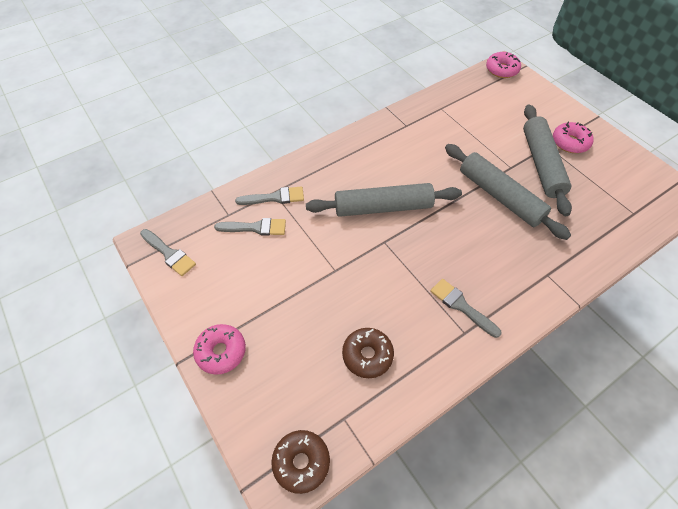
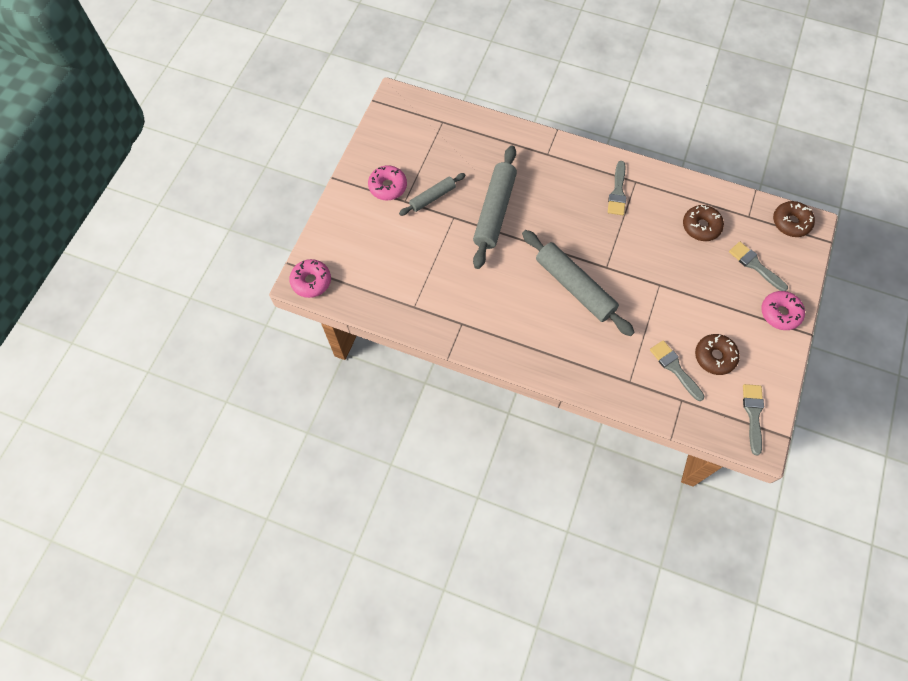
camera: 125 degrees left, 10 degrees up
(236, 263) = (714, 357): none -> brown donut
(275, 197) = (634, 376): grey brush -> grey brush (755, 265)
(541, 164) = (432, 197): grey rolling pin -> grey rolling pin, size x0.55

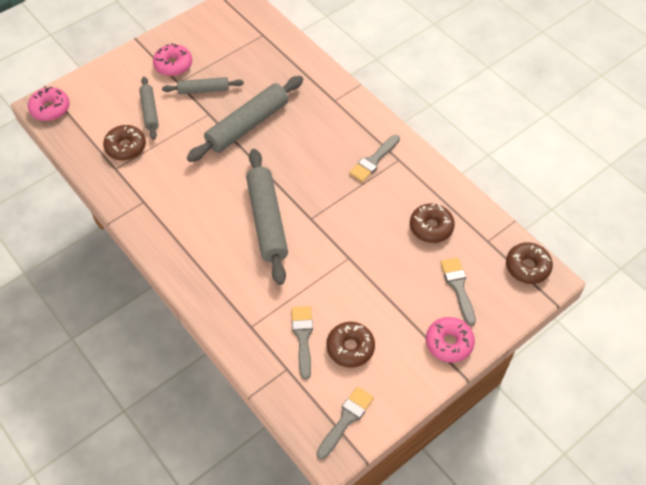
camera: 30 degrees right, 10 degrees down
(402, 240) = (150, 111): none -> grey rolling pin
(407, 283) = (126, 147): none -> brown donut

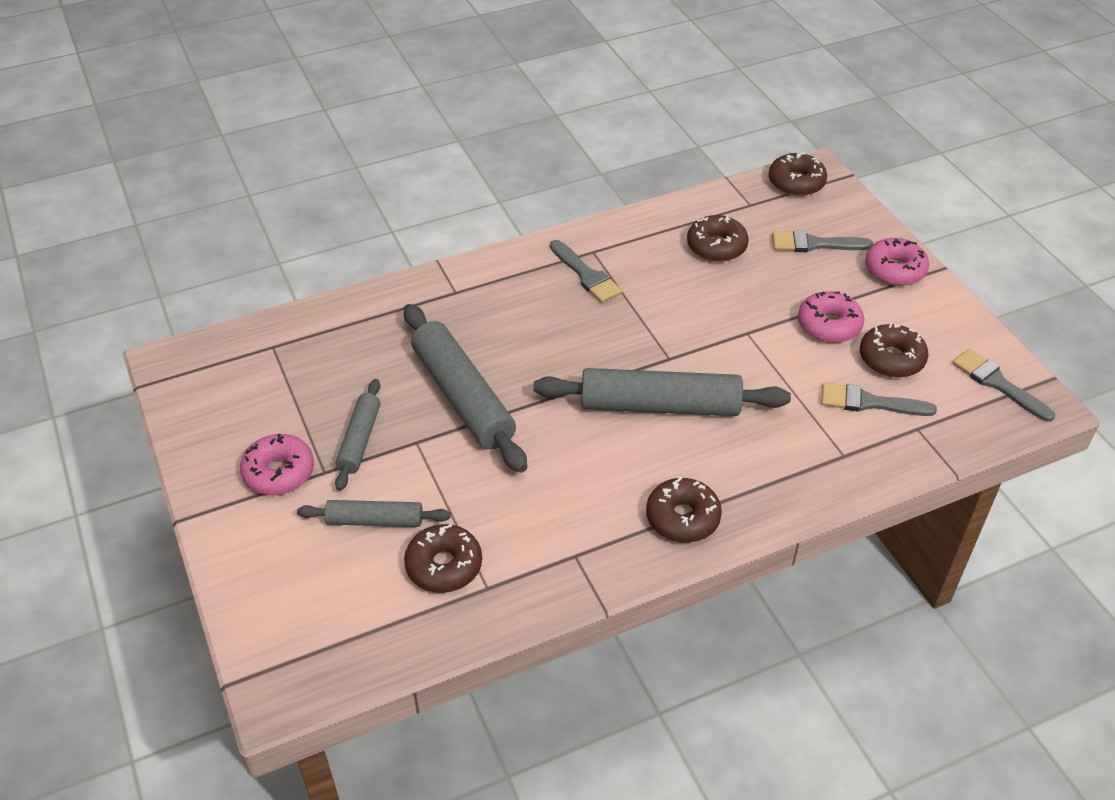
camera: 75 degrees left, 10 degrees down
(50, 109) = (295, 678): pink donut -> pink donut (829, 325)
(180, 247) = (682, 518): none -> brown donut

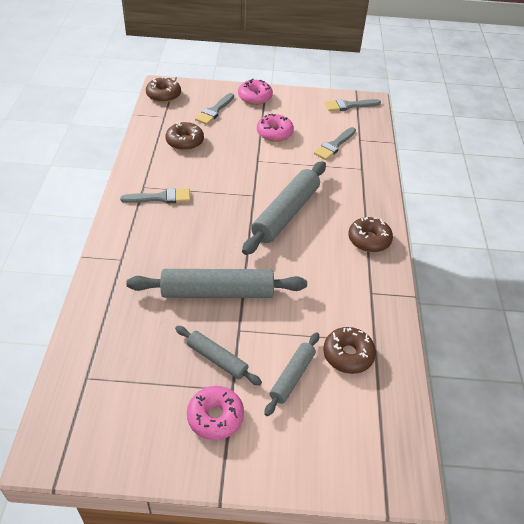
camera: 65 degrees left, 0 degrees up
(891, 359) = (311, 126): brown donut -> none

